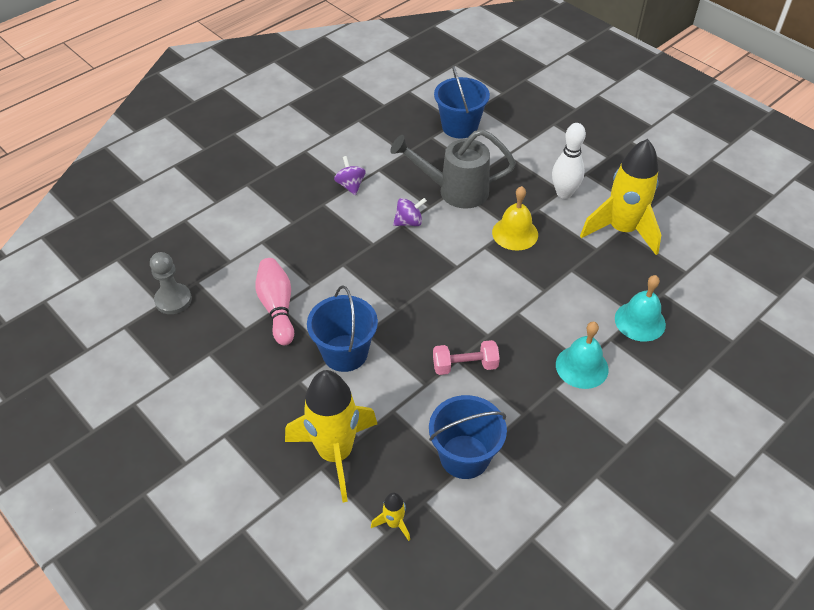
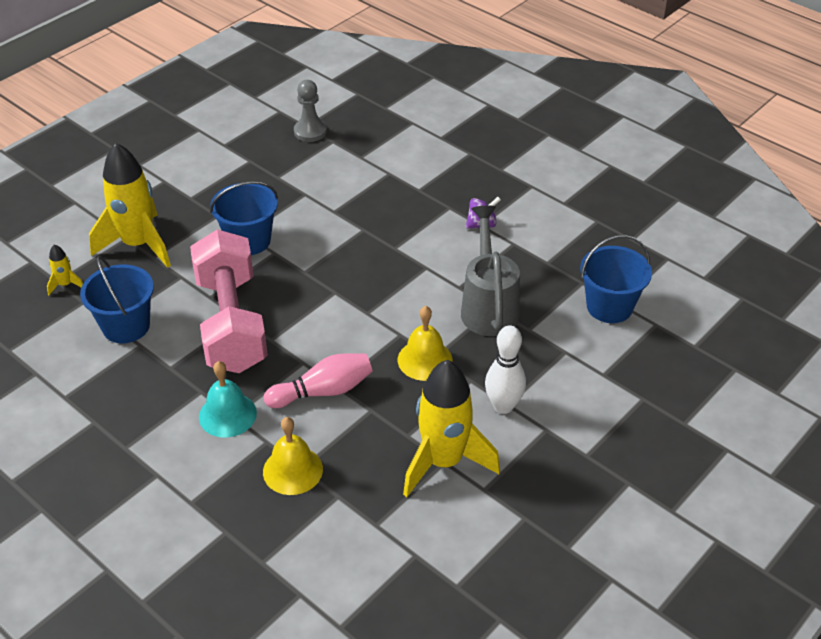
camera: 85 degrees right, 5 degrees down
(277, 308) = (303, 193): pink bowling pin -> pink bowling pin (323, 391)
(409, 222) = (431, 272): purple spinning top -> none
(465, 365) = (231, 323): pink dumbbell -> pink dumbbell, size x2.29
(640, 321) = (292, 470): turquoise bell -> yellow bell

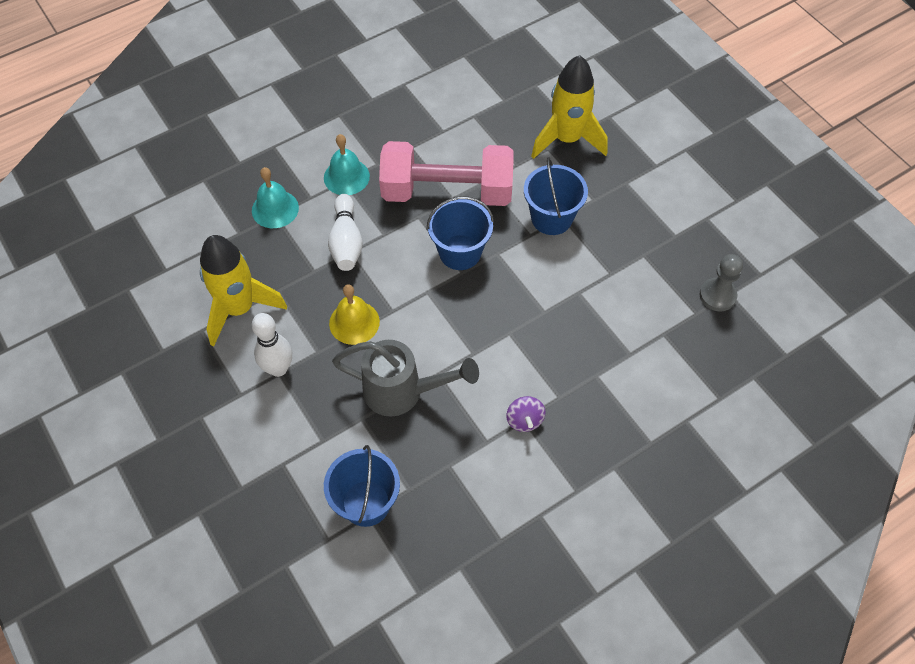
camera: 105 degrees right, 15 degrees up
(65, 285) = (528, 90): yellow rocket -> none
(126, 326) = (466, 124): blue bucket -> blue bucket (460, 252)
(292, 470) = (275, 209): yellow bell -> turquoise bell
(323, 391) = (346, 242): pink bowling pin -> white bowling pin

